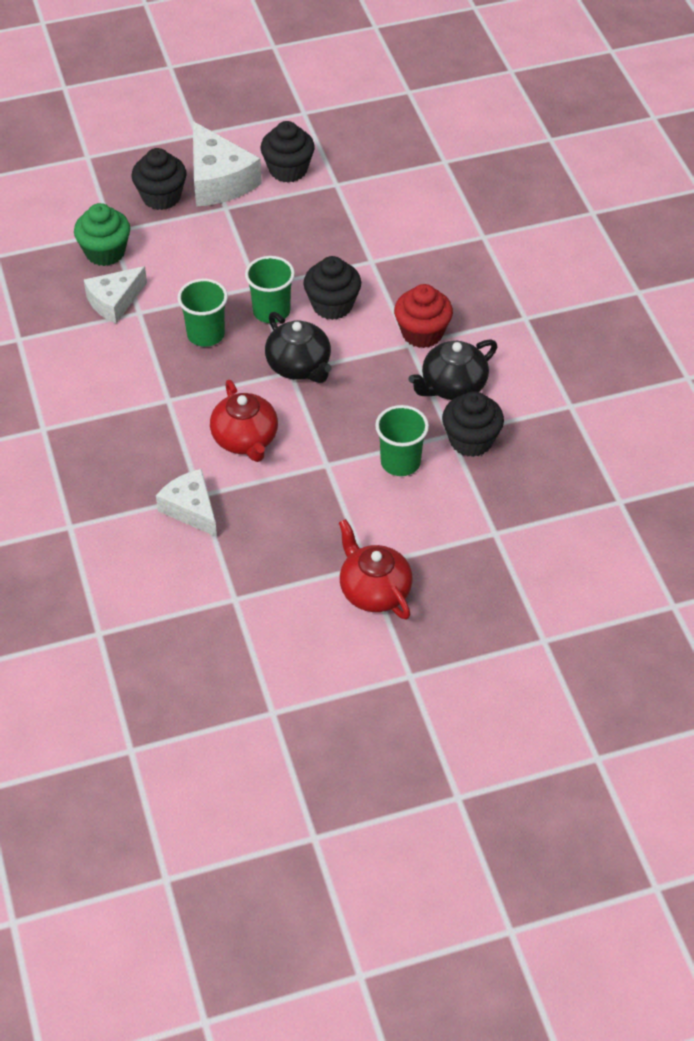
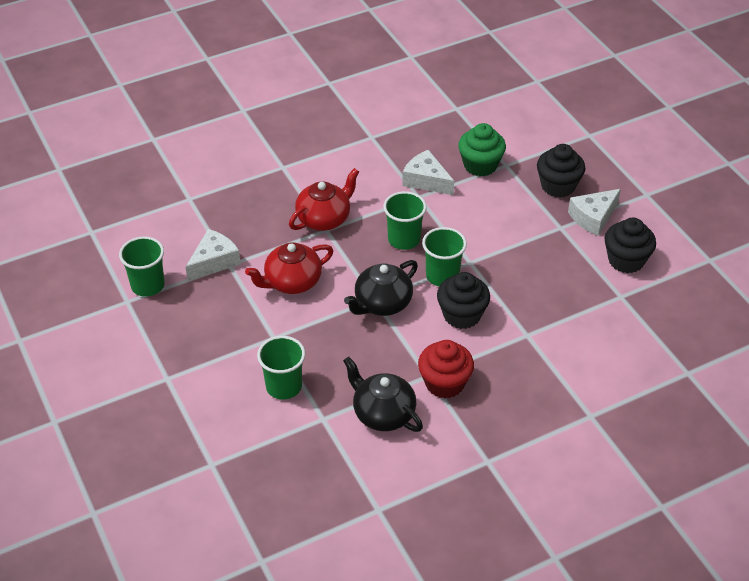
camera: 80 degrees right, 5 degrees down
(214, 576) = (148, 285): none -> green cup
(218, 180) = (593, 217): white cheese -> white cheese, size x0.66
(374, 591) = (140, 386): red teapot -> red teapot (324, 218)
(471, 440) = (318, 435): black cupcake -> none

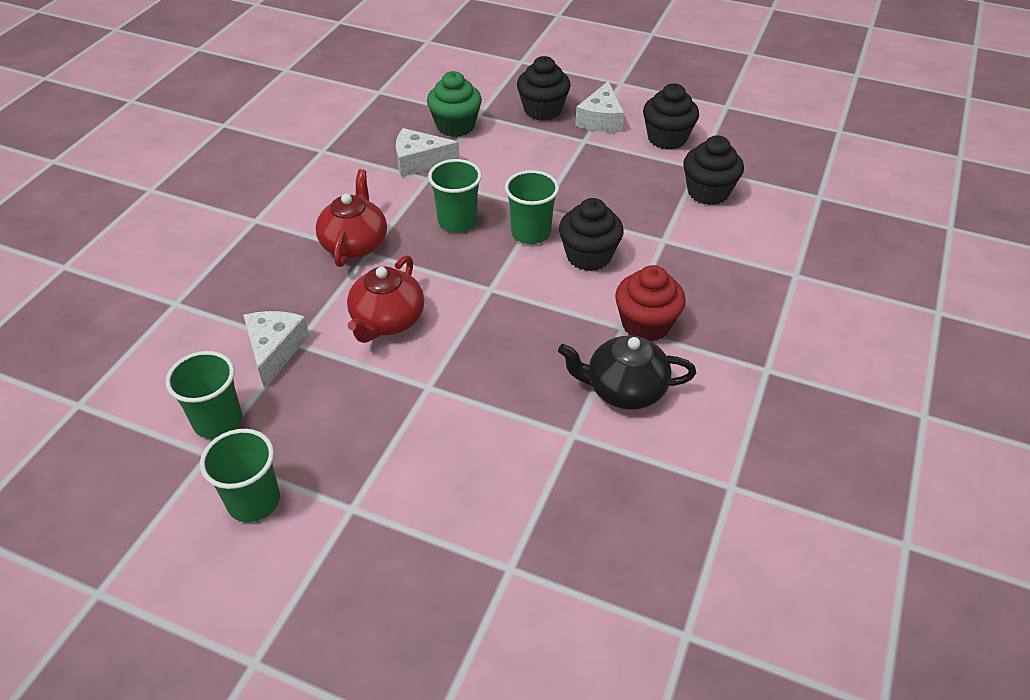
camera: 40 degrees left, 0 degrees up
(284, 386) = (496, 429): green cup -> green cup (254, 501)
(382, 303) = (503, 288): black teapot -> none
(604, 319) = (708, 192): none -> black cupcake

